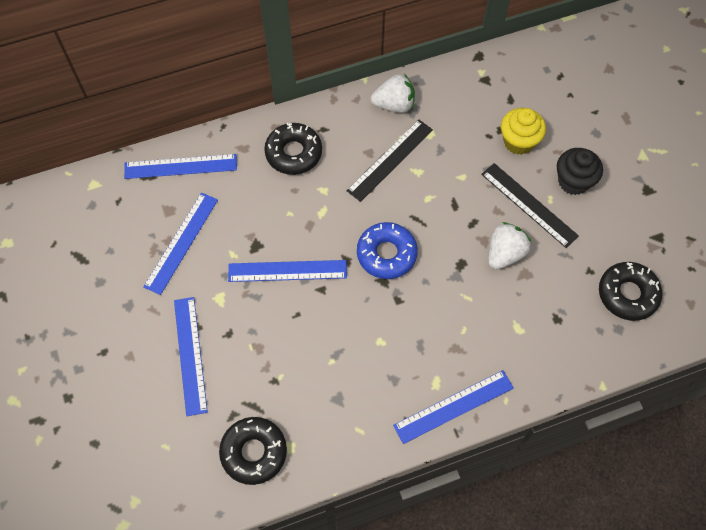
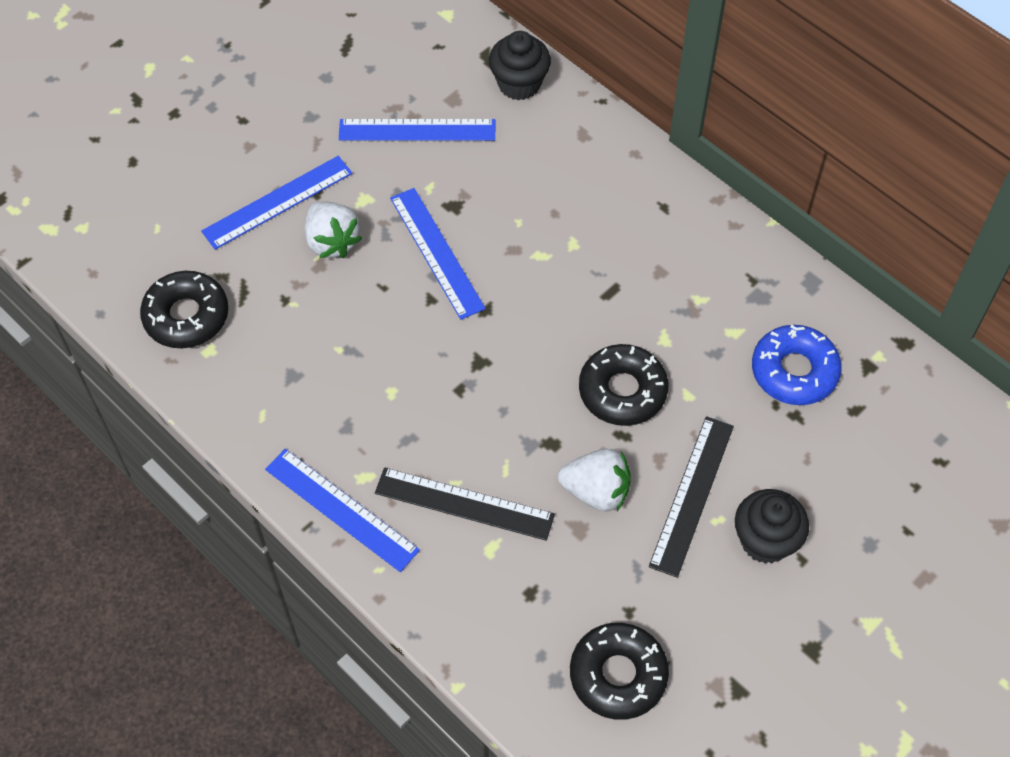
camera: 65 degrees right, 5 degrees down
(180, 166) = (519, 84): blue ruler -> black cupcake
(293, 153) = (608, 190): black donut -> black donut (622, 391)
(386, 254) = (518, 350): blue donut -> blue donut (794, 371)
(390, 160) = (663, 300): black ruler -> black ruler (464, 504)
(394, 105) = (753, 271): white strawberry -> white strawberry (332, 242)
(518, 142) = (789, 445): yellow cupcake -> none

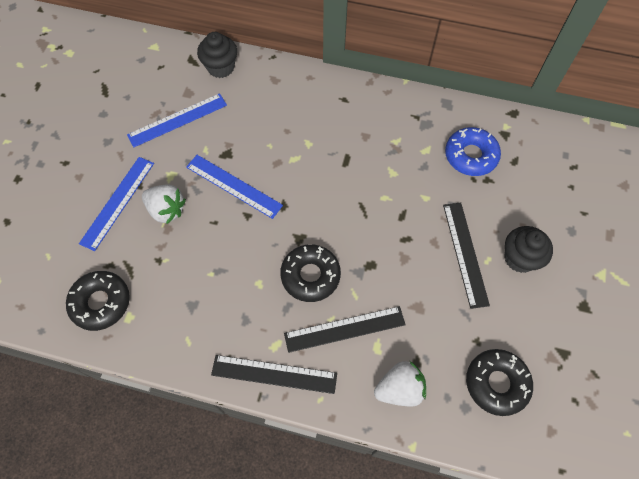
camera: 30 degrees left, 5 degrees up
(341, 509) = (274, 374): blue ruler -> black ruler
(596, 491) = (413, 280): white strawberry -> white strawberry (399, 389)
(622, 391) = (389, 213): black donut -> black donut (310, 276)

